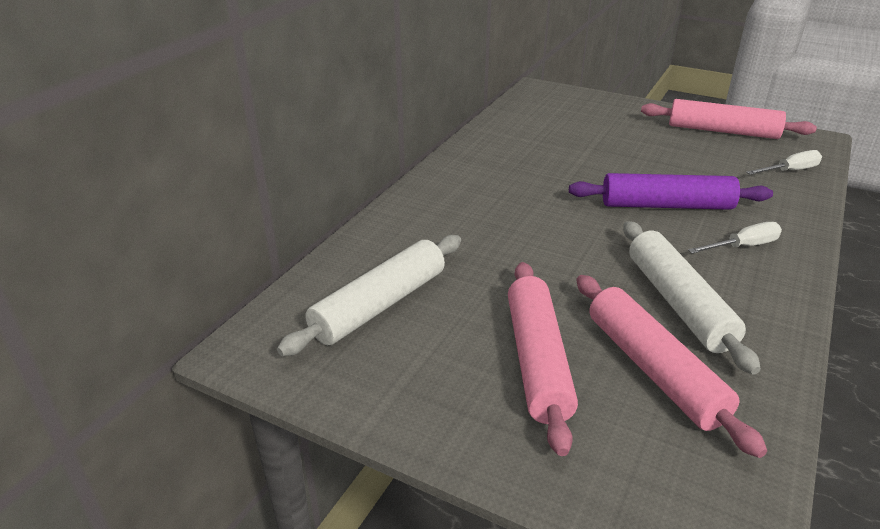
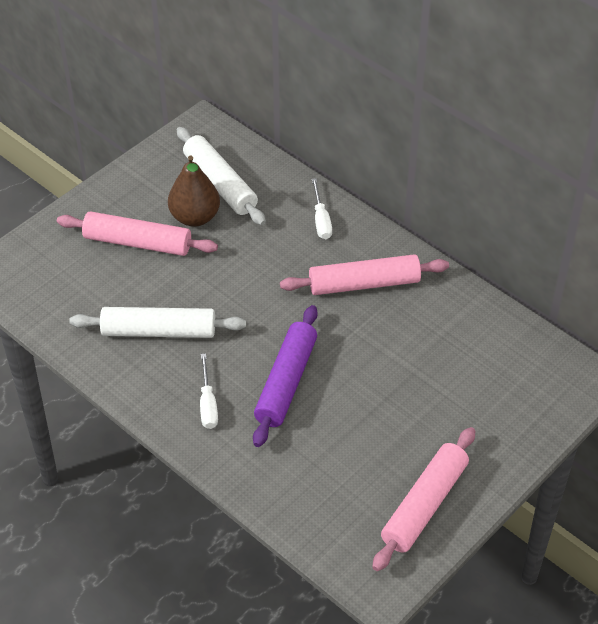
camera: 105 degrees right, 15 degrees up
(457, 315) = (195, 217): none -> brown pear
(653, 370) = (105, 292): pink rolling pin -> pink rolling pin (364, 284)
(790, 171) = (317, 514): white screwdriver -> white screwdriver (321, 220)

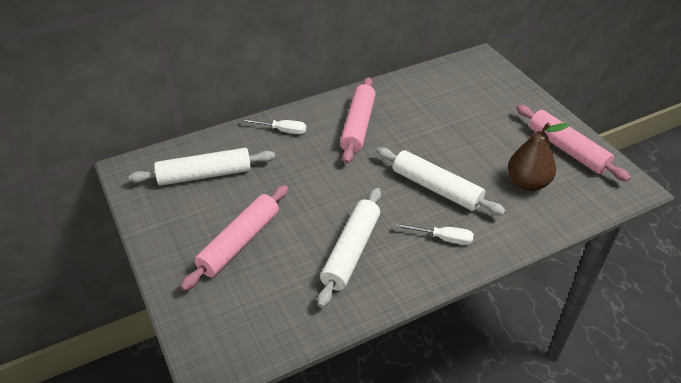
camera: 70 degrees left, 5 degrees down
(195, 217) = (233, 199): brown pear -> brown pear (527, 183)
(286, 382) = (436, 188): purple rolling pin -> white rolling pin

